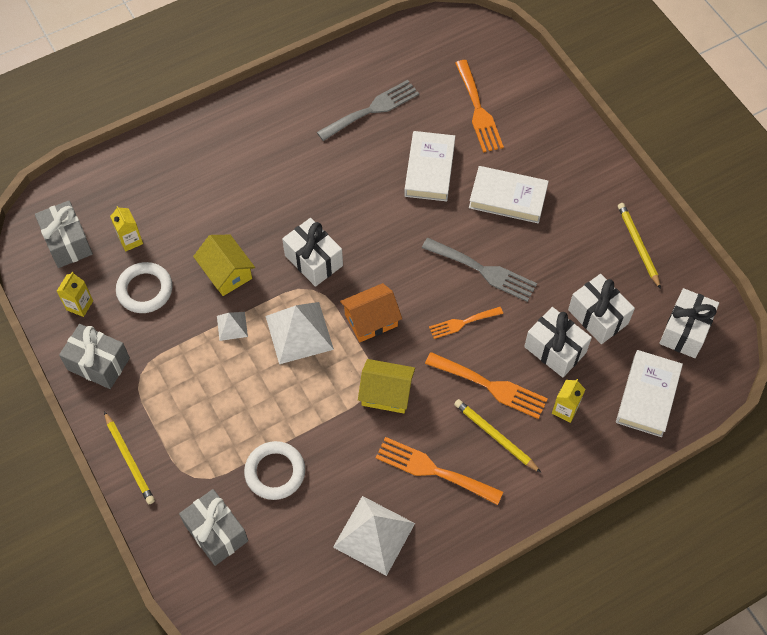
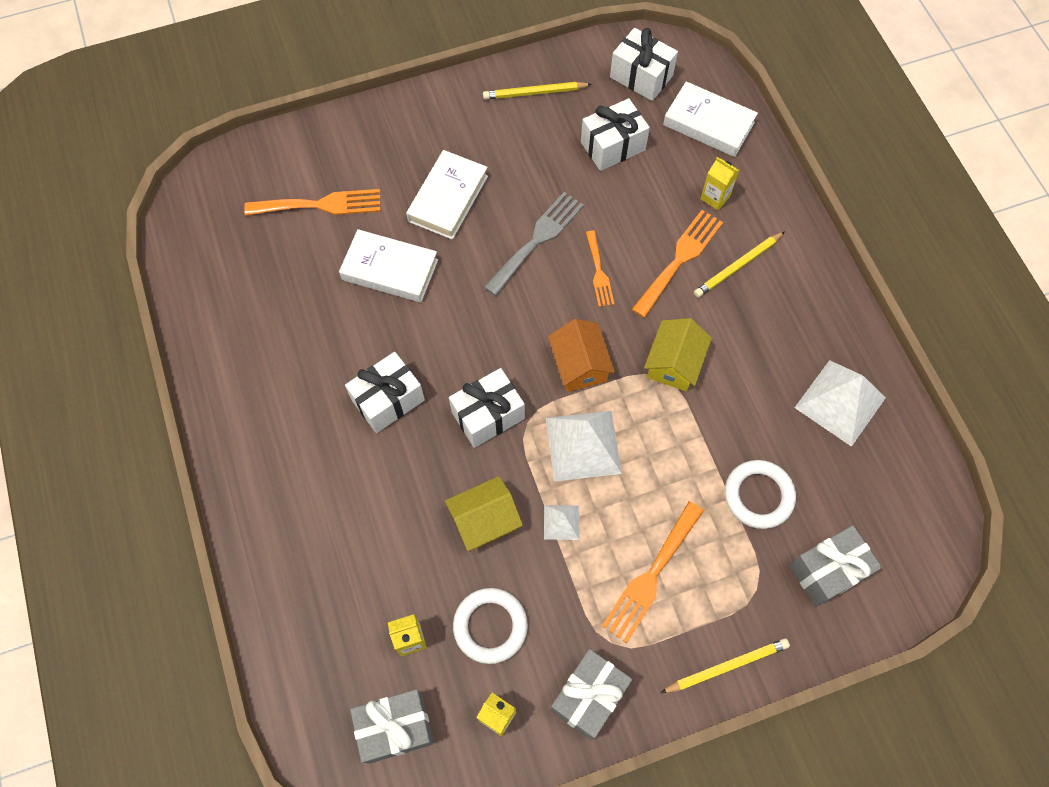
camera: 80 degrees left, 5 degrees up
(372, 109) = (285, 317): grey fork -> none
(432, 470) = (770, 332): orange fork -> orange fork (651, 576)
(555, 349) = (645, 192): white gift -> white gift (388, 400)

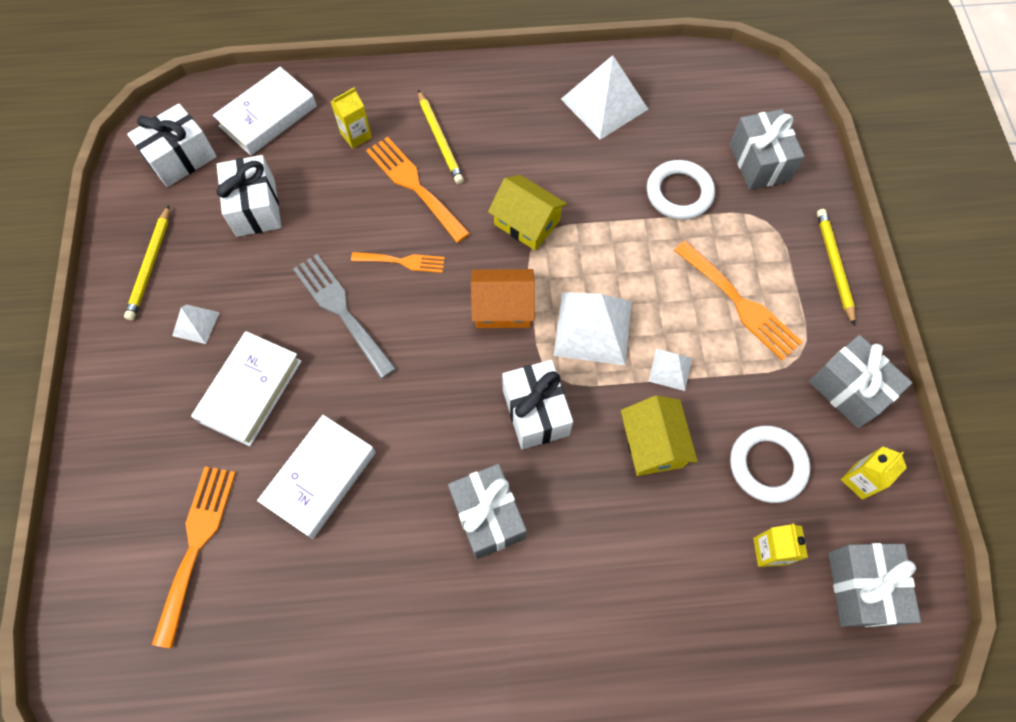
camera: 75 degrees left, 0 degrees up
(388, 400) = (488, 516): white gift -> grey gift
(448, 198) = (250, 391): white book -> white book turned 75 degrees clockwise
(493, 142) = (196, 324): none -> white pyramid

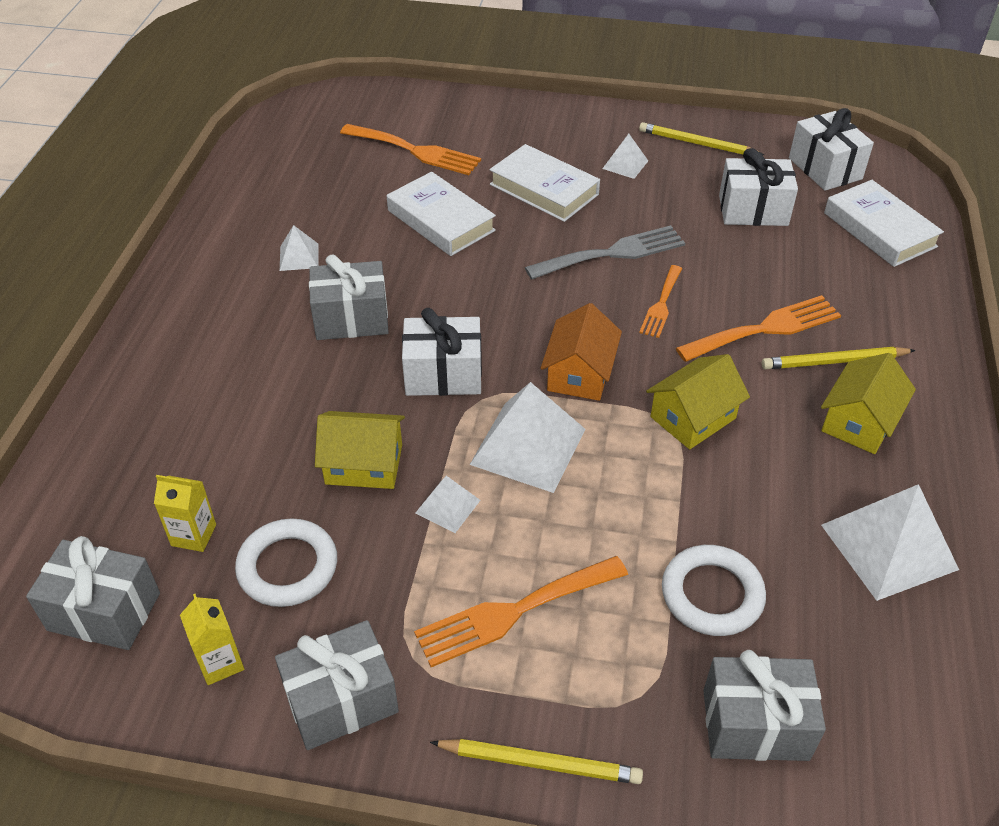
camera: 105 degrees right, 20 degrees down
(356, 135) = (846, 292): yellow carton -> none
(409, 606) = (299, 257): none -> white pyramid
(498, 122) = (859, 422): none -> yellow house

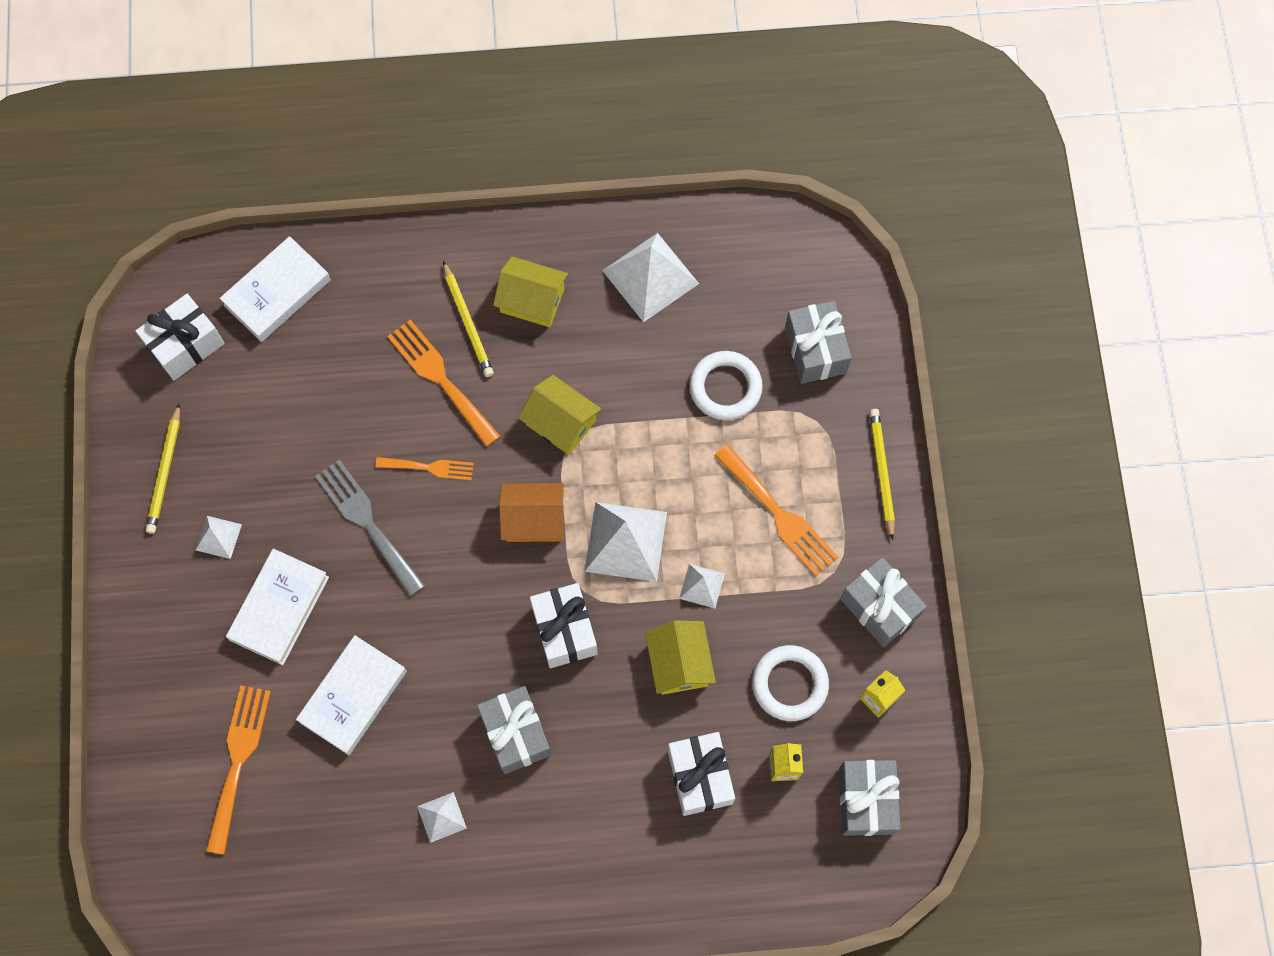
camera: 105 degrees left, 25 degrees up
(753, 210) = (271, 405): white gift -> white gift (700, 777)

